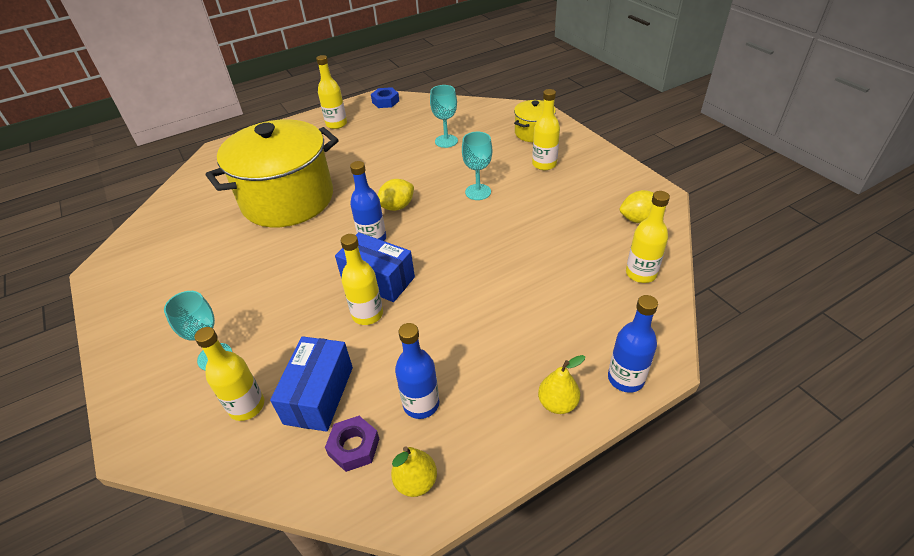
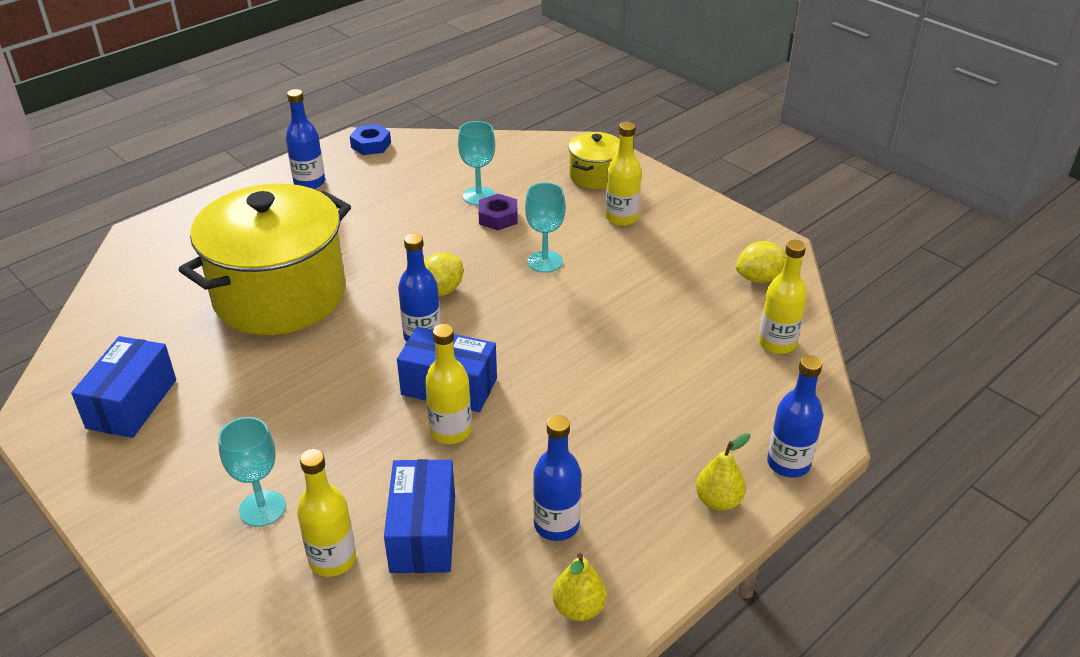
camera: 15 degrees left, 5 degrees down
(163, 266) = (132, 404): none -> blue box
(336, 124) = (309, 183): yellow bottle -> blue bottle
(354, 447) = (490, 584): purple nut -> purple nut (498, 217)

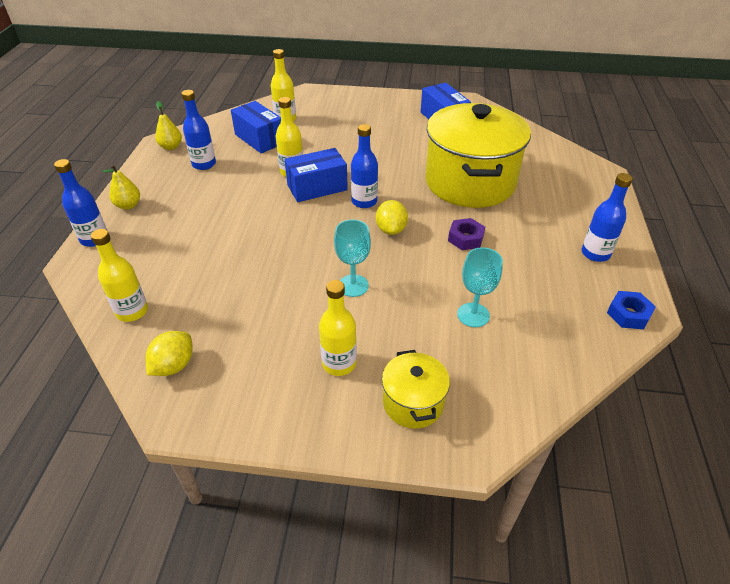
camera: 140 degrees right, 5 degrees up
(262, 508) = (334, 118): turquoise goblet -> none
(498, 217) = (432, 303): purple nut -> purple nut (465, 238)

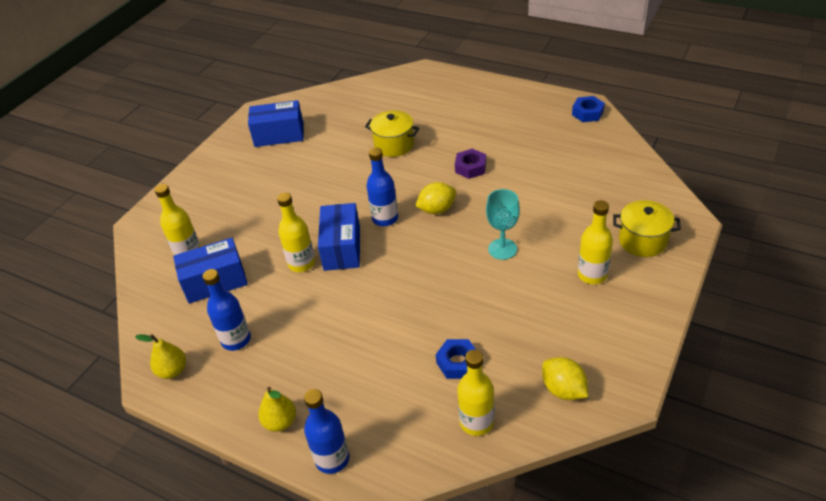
camera: 65 degrees left, 0 degrees up
(198, 285) = (458, 363): none -> blue nut
(391, 230) = (437, 209): yellow lemon -> yellow lemon turned 45 degrees counterclockwise
(470, 182) = (394, 145): yellow pot -> yellow pot, size x0.46
(473, 315) = (563, 187): turquoise goblet -> none
(595, 253) = (519, 107): blue bottle -> none

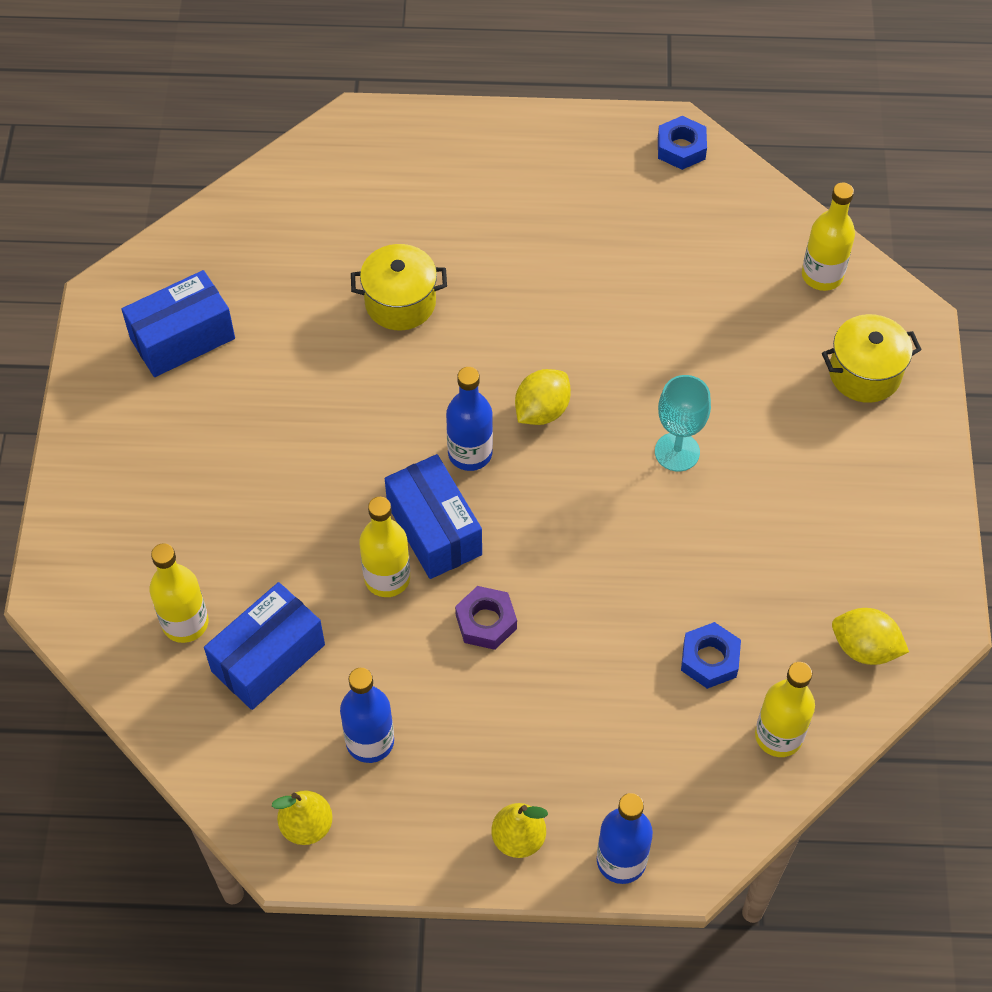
camera: 30 degrees left, 15 degrees up
(470, 167) = (551, 313): purple nut -> purple nut (486, 622)
(592, 275) = (822, 455): yellow bottle -> yellow bottle (822, 275)

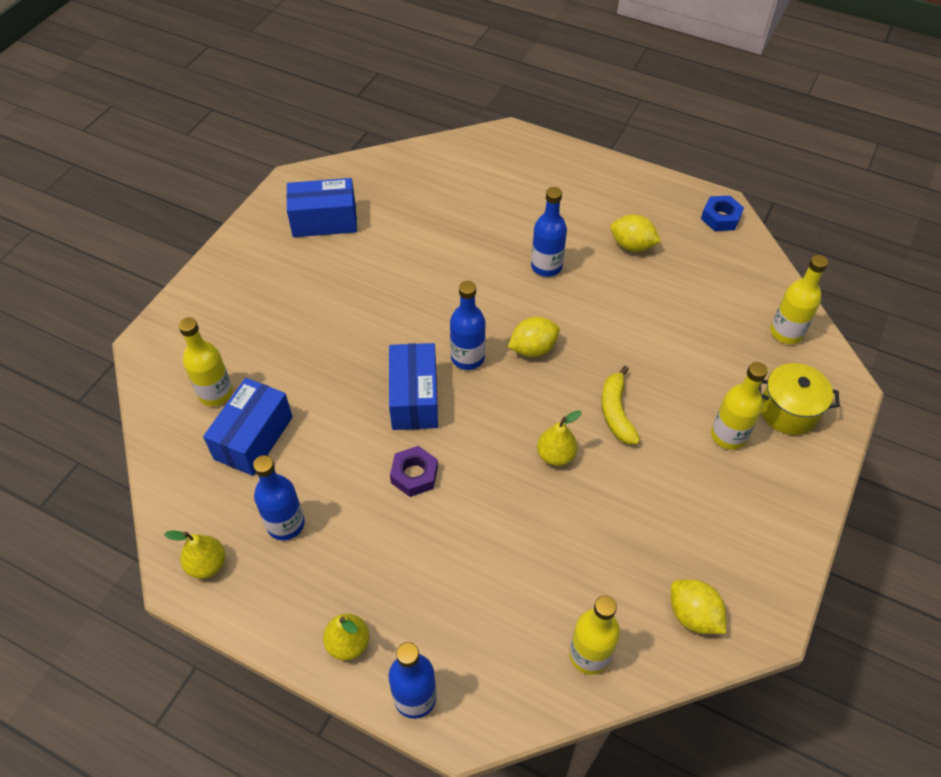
camera: 25 degrees right, 5 degrees down
(268, 658) = (253, 438): blue box -> blue box turned 45 degrees counterclockwise
(387, 578) = (364, 417): yellow bottle -> yellow bottle (728, 436)
(400, 302) = (475, 247): yellow pot -> none
(502, 295) = (546, 266): none -> blue bottle
(593, 227) = (632, 246): none -> yellow lemon
(634, 532) = (556, 455): none -> yellow pear
(677, 452) = (616, 412): turquoise goblet -> yellow banana
(709, 659) = (564, 571): blue nut -> none

